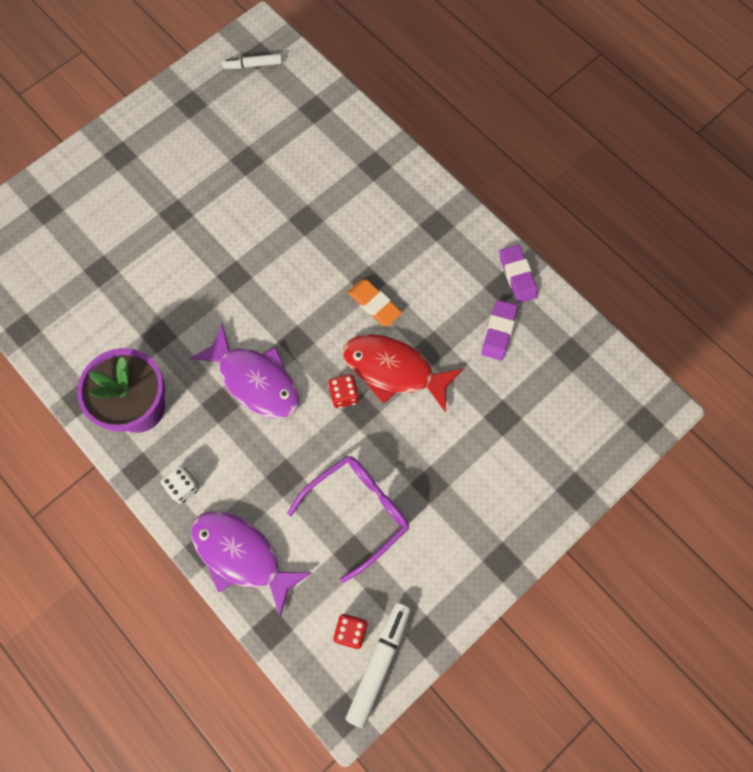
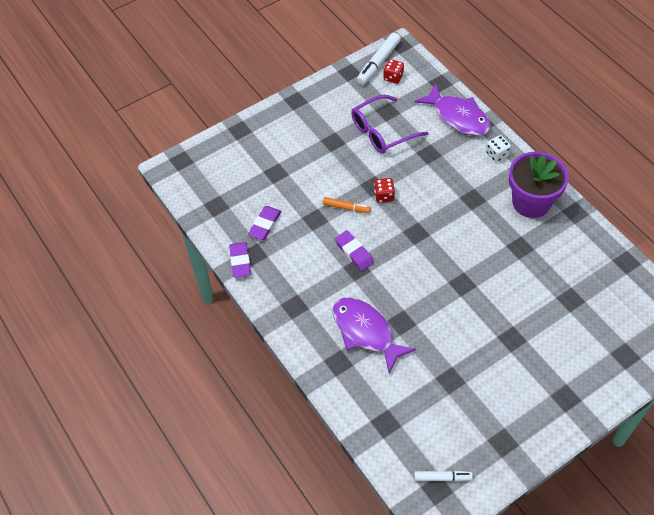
camera: 170 degrees left, 15 degrees down
(255, 380) = (447, 211): purple fish -> purple fish (365, 332)
(374, 304) = (354, 252): orange eraser -> purple eraser
(393, 370) = (346, 207): red fish -> orange marker

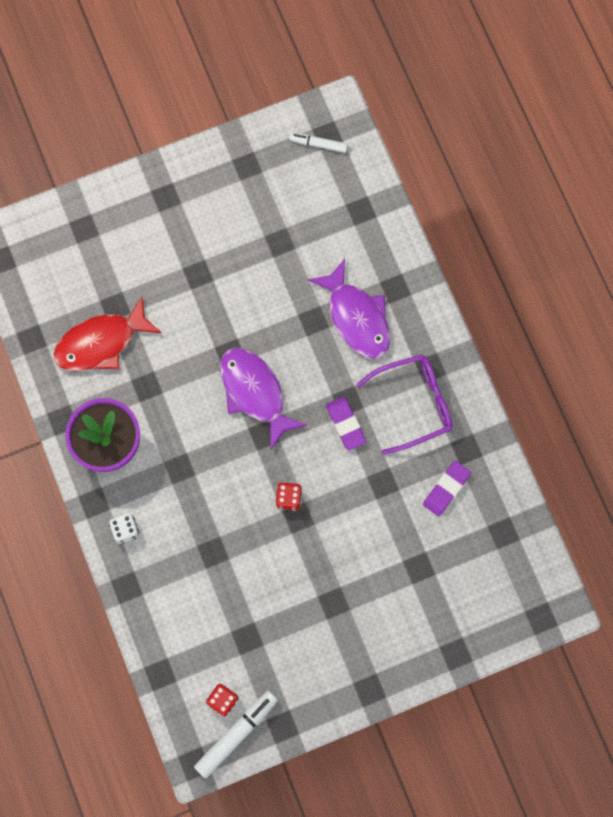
camera: 170 degrees left, 20 degrees up
(240, 261) = (485, 442): purple eraser -> none
(346, 207) = (340, 491): orange marker -> none
(382, 132) = (264, 604): purple glasses -> purple glasses (414, 403)
(458, 117) = (155, 605): purple fish -> purple fish (255, 392)
(569, 270) = (101, 343): none -> red fish

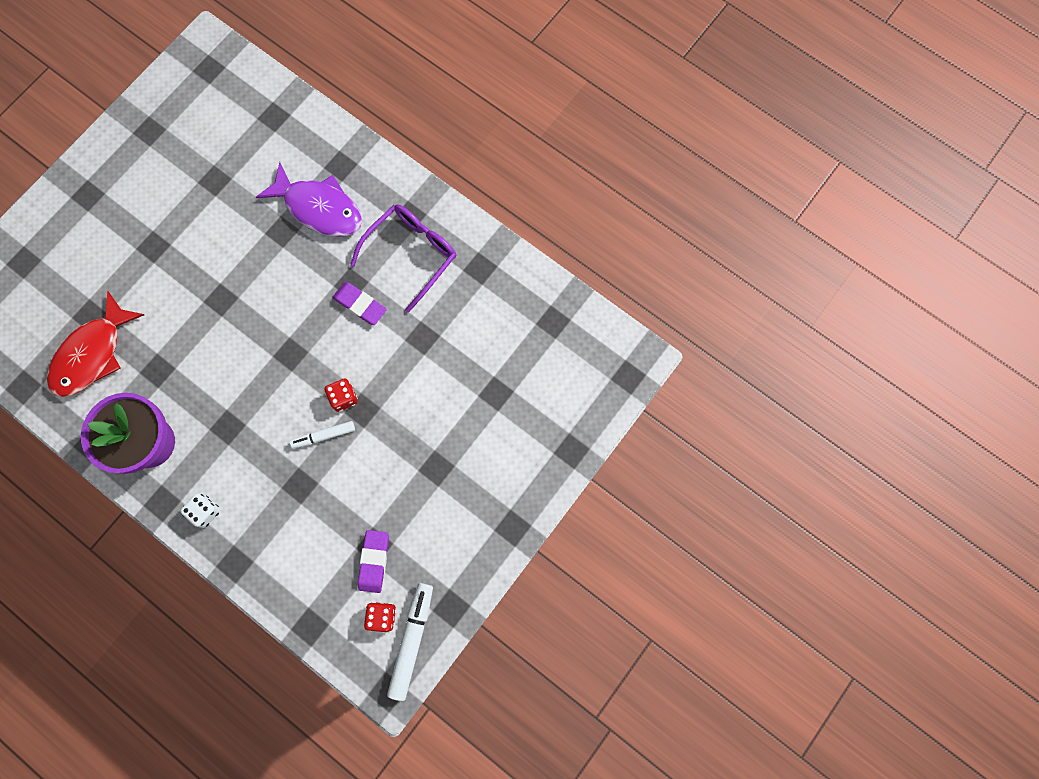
camera: 30 degrees left, 0 degrees up
(255, 392) = (262, 321): purple fish -> none
(318, 144) = (204, 80): white marker -> white marker (324, 436)
(446, 489) = (481, 312): purple eraser -> purple eraser (374, 561)

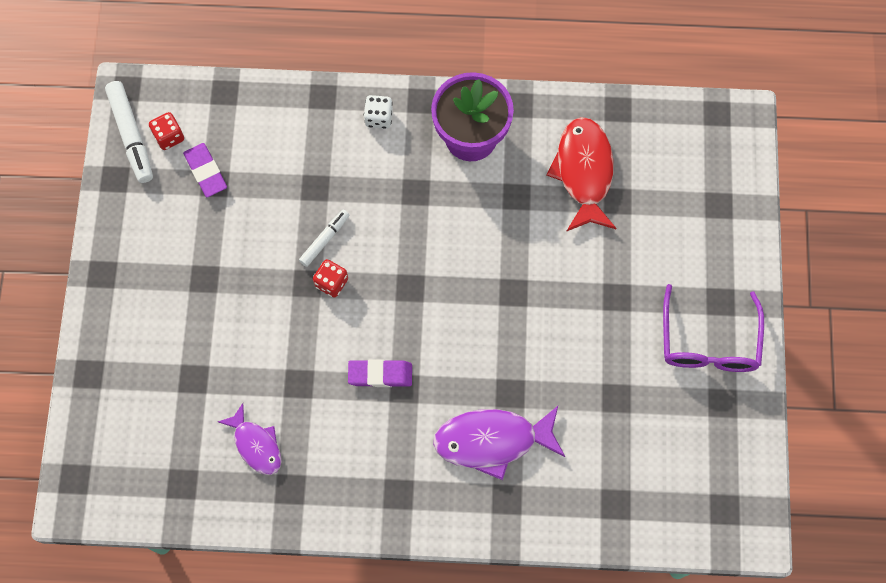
camera: 145 degrees right, 5 degrees down
(412, 254) = (367, 457): purple glasses -> purple glasses (708, 342)
(482, 314) = (256, 445): none -> purple fish

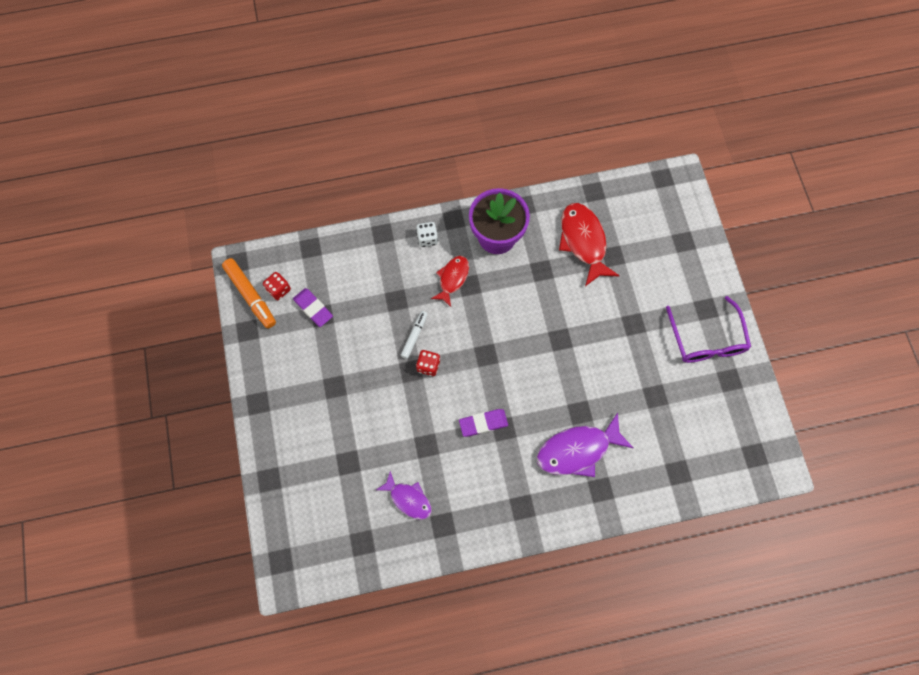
camera: 15 degrees left, 0 degrees up
(131, 135) = (251, 295): white marker -> orange marker
(396, 178) = (452, 278): none -> red fish

